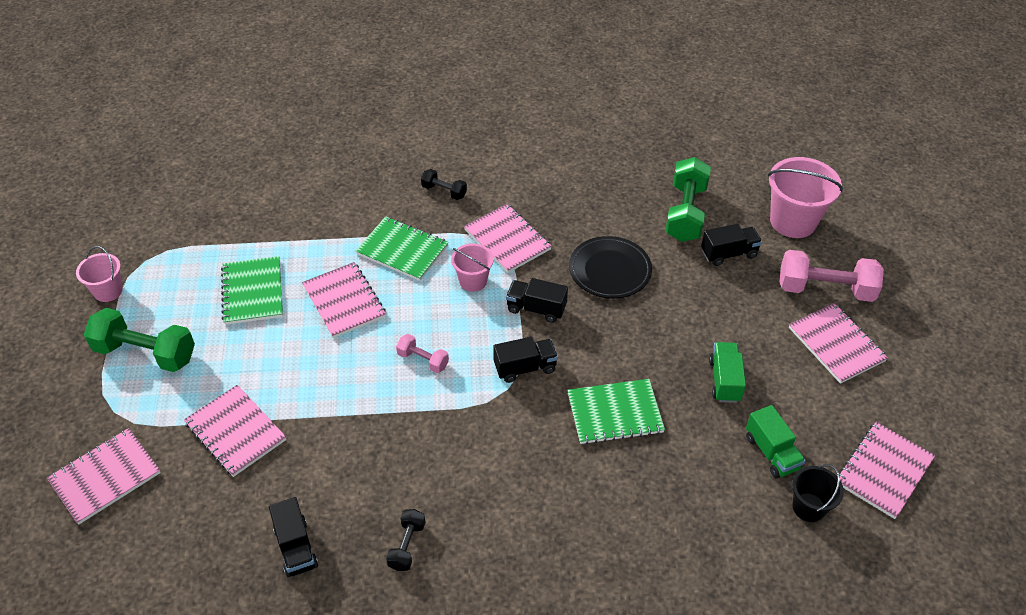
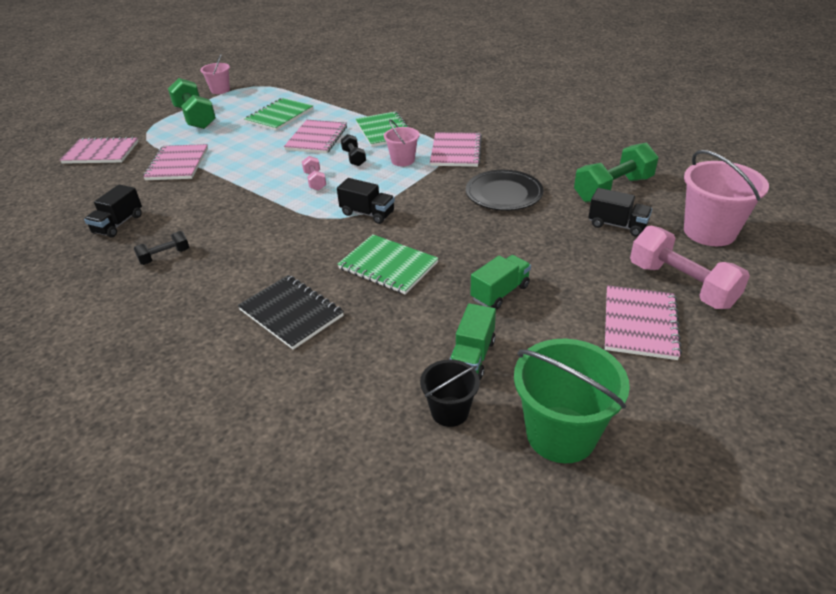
camera: 45 degrees right, 10 degrees down
(444, 191) = (451, 116): black dumbbell -> black dumbbell (354, 158)
(536, 308) = (421, 190): black truck -> none
(602, 515) = (291, 313): none -> black notebook
(883, 471) = (561, 434): pink notebook -> green bucket

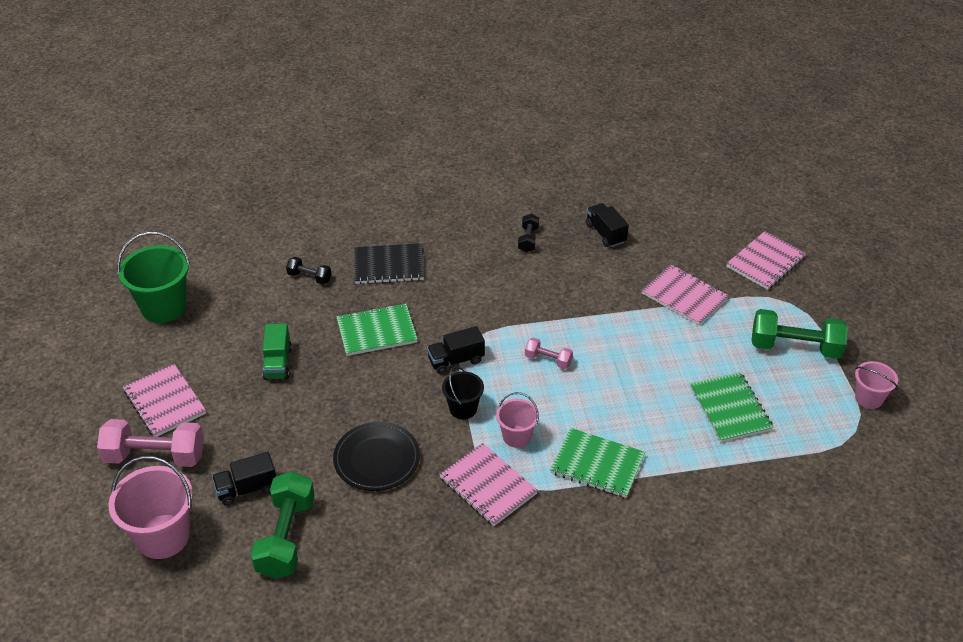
camera: 130 degrees right, 5 degrees up
(316, 138) = (638, 406): pink notebook -> none
(354, 158) = (563, 407): black dumbbell -> black dumbbell (309, 277)
(450, 411) = (232, 280): black bucket -> black bucket (463, 409)
(472, 356) = (250, 313): green truck -> none

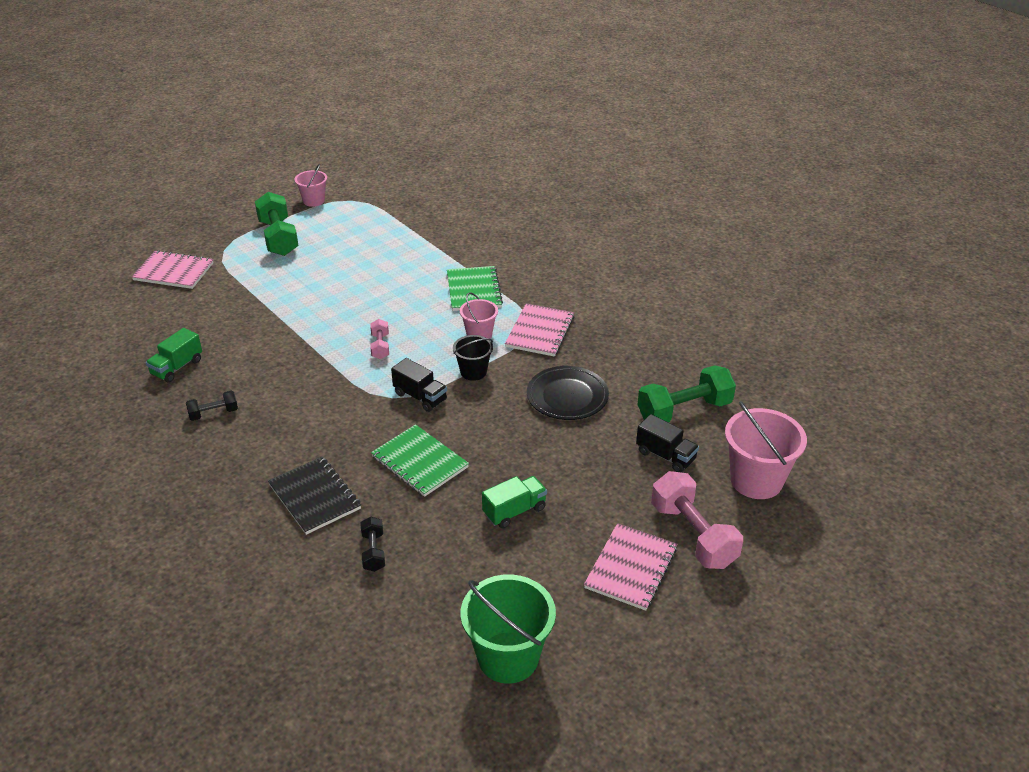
camera: 120 degrees left, 5 degrees down
(605, 233) = (177, 367): black truck -> green truck
(684, 296) = (247, 300): pink notebook -> none
(730, 408) = (368, 250): green notebook -> none

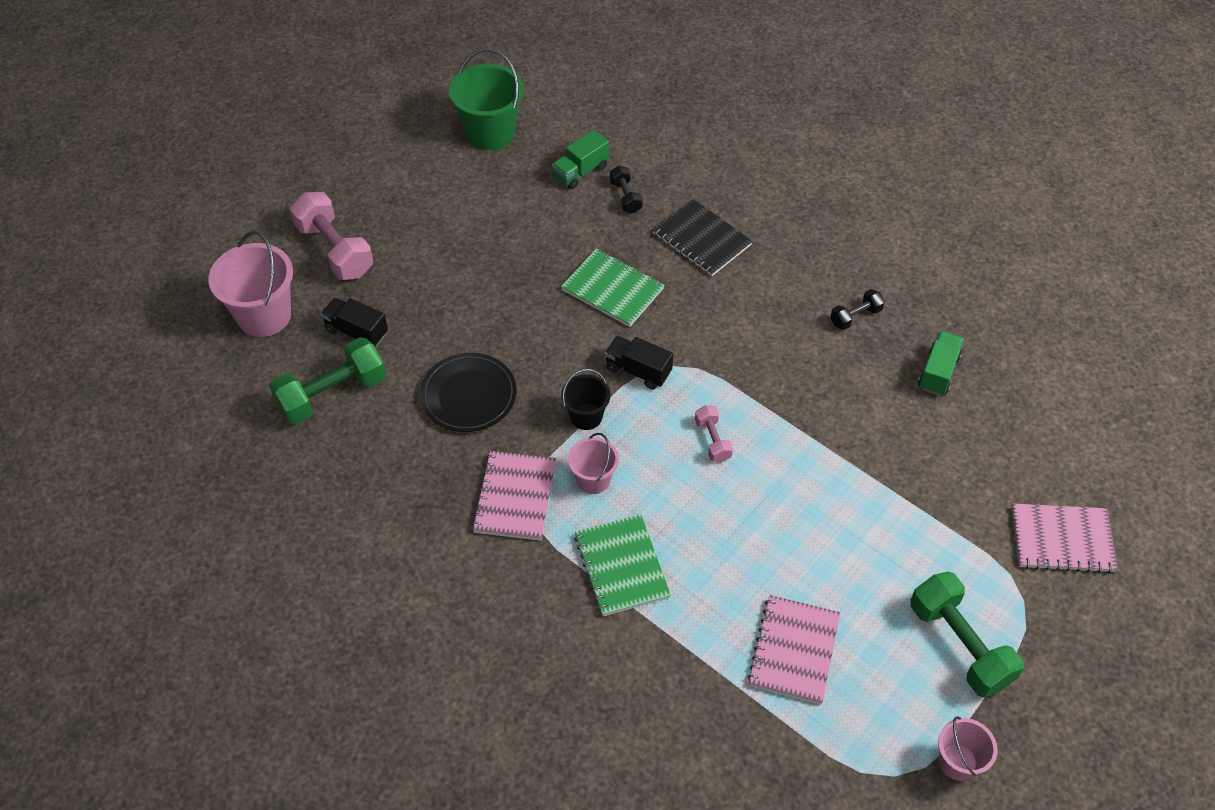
camera: 170 degrees right, 15 degrees up
(514, 511) = (506, 251): green truck -> green truck (580, 171)
(631, 568) = (393, 213): pink notebook -> pink notebook (794, 650)

